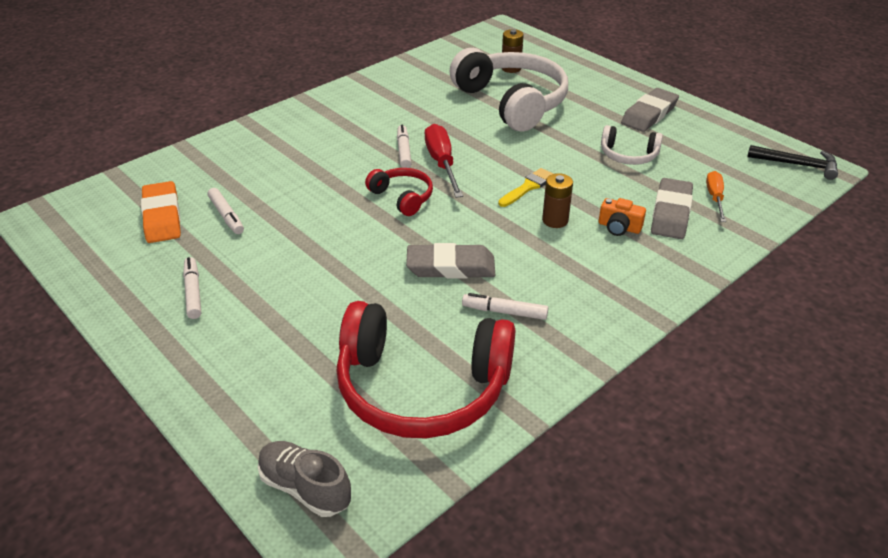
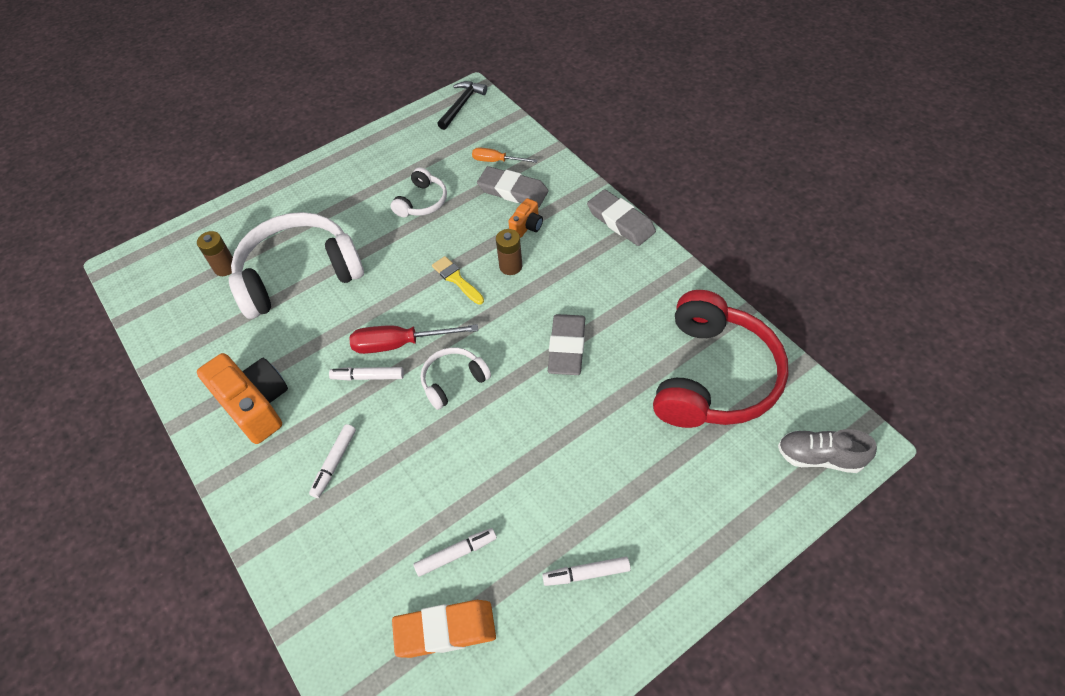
camera: 80 degrees left, 15 degrees up
(305, 488) = (819, 457): grey shoe -> grey shoe turned 60 degrees clockwise
(373, 104) = (255, 405): none -> orange camera
(402, 197) = (453, 381): red headphones -> white headphones
(504, 312) = (628, 314): white marker -> white marker (334, 463)
(649, 114) = (358, 176): grey eraser -> grey eraser (620, 221)

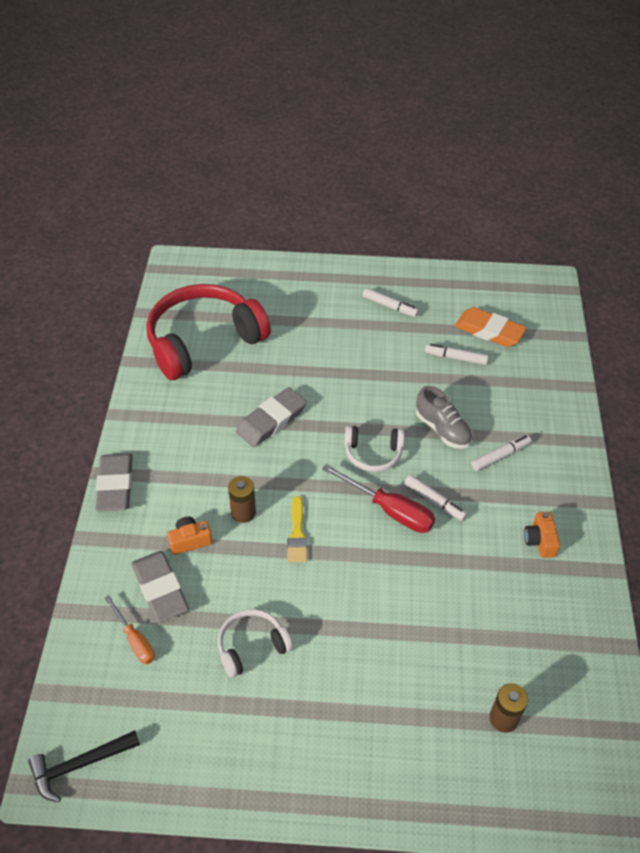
camera: 145 degrees left, 5 degrees down
(255, 405) = (540, 541): orange camera -> orange camera, size x0.49
(299, 275) = (432, 648): white headphones -> none
(819, 457) = (205, 272): grey shoe -> grey shoe (442, 429)

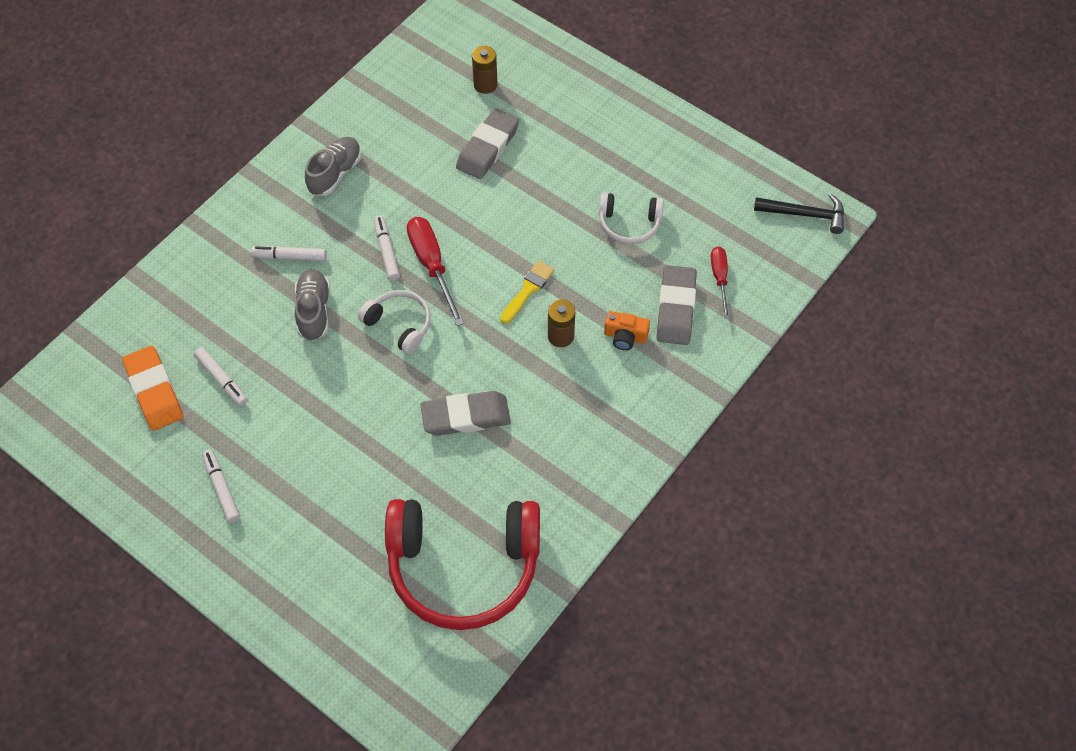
camera: 145 degrees left, 10 degrees up
(115, 485) = (663, 432): grey eraser -> grey eraser (488, 147)
(135, 640) = (719, 278): orange screwdriver -> red screwdriver
(540, 541) = (335, 173): orange camera -> grey shoe

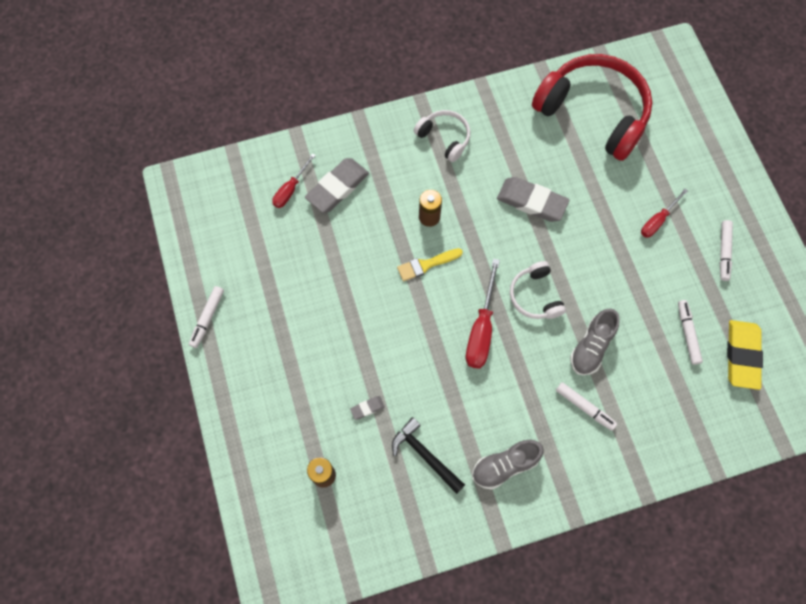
camera: 145 degrees left, 10 degrees up
(154, 391) = (742, 355): orange eraser -> yellow eraser
(314, 480) = (657, 220): none -> red screwdriver
(386, 251) = (507, 363): white marker -> white marker (207, 318)
(488, 147) = (367, 408): grey eraser -> grey eraser, size x0.45
(625, 336) = (387, 189): orange camera -> none
(629, 224) = (315, 270): white headphones -> white headphones (444, 138)
(805, 214) = (190, 197): black hammer -> black hammer (425, 455)

